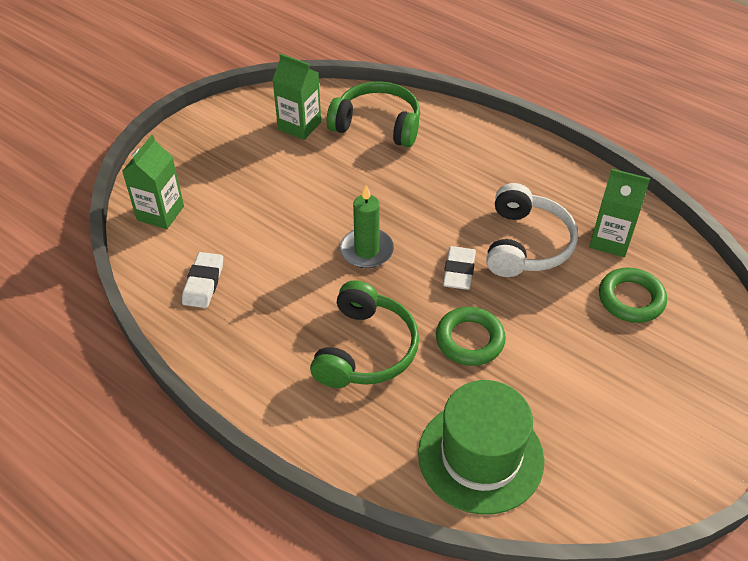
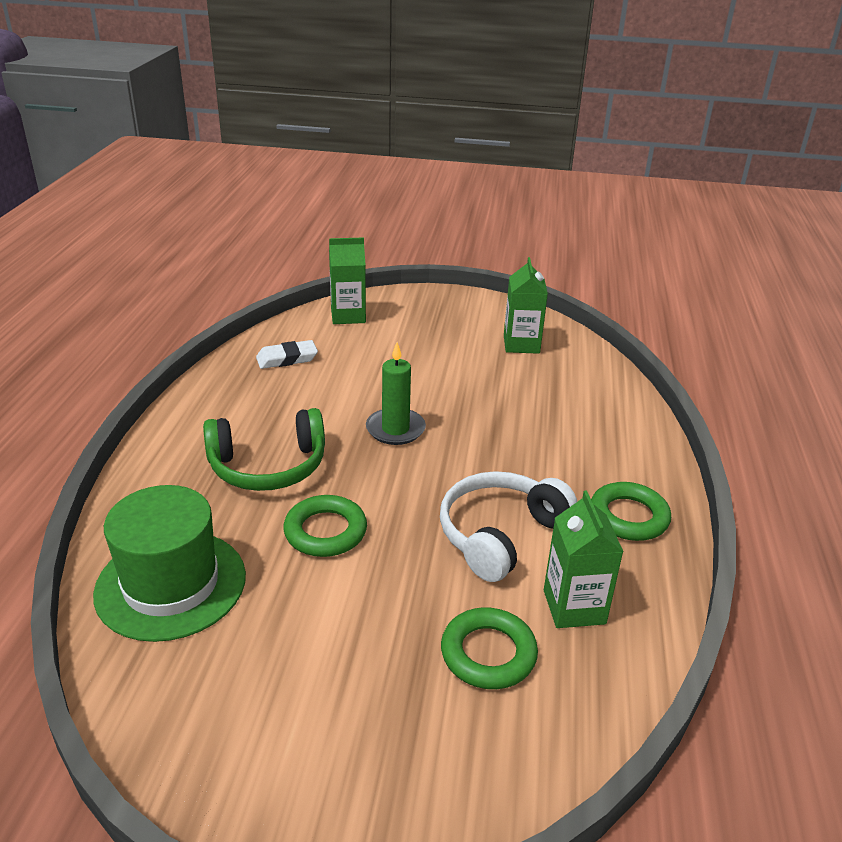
camera: 60 degrees right, 15 degrees down
(377, 125) = (573, 385): green headphones -> none
(458, 271) = (417, 496): white eraser -> none
(526, 244) = (500, 535): white headphones -> white headphones turned 150 degrees clockwise
(542, 173) = (628, 517): none -> green ring

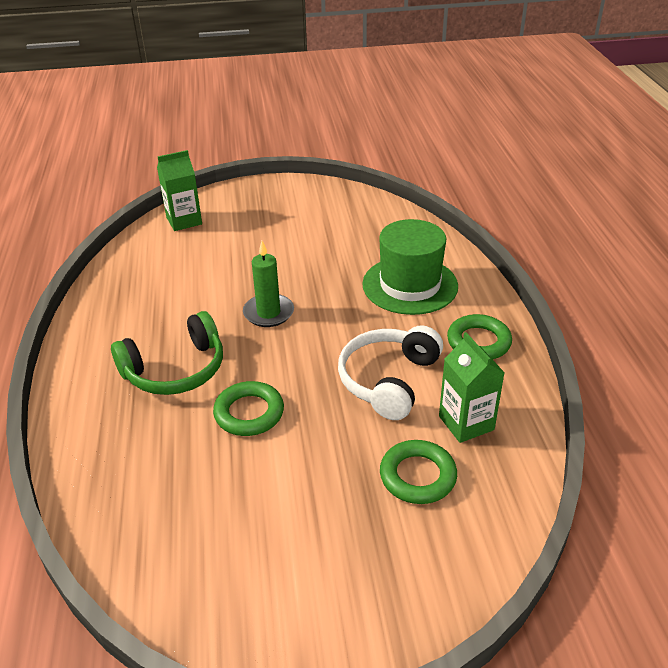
camera: 15 degrees left, 5 degrees up
(171, 584) = (139, 490): green hat -> green hat (410, 285)
(287, 359) = (148, 271): white eraser -> none
(521, 344) = (340, 216): green carton -> none

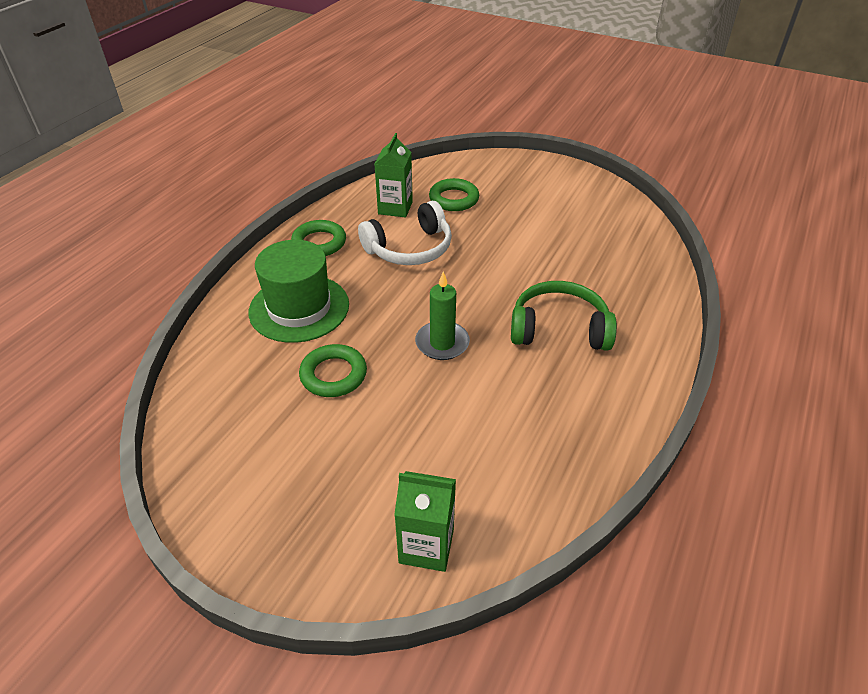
camera: 145 degrees left, 5 degrees up
(249, 413) = (523, 272): green ring -> green ring (333, 375)

